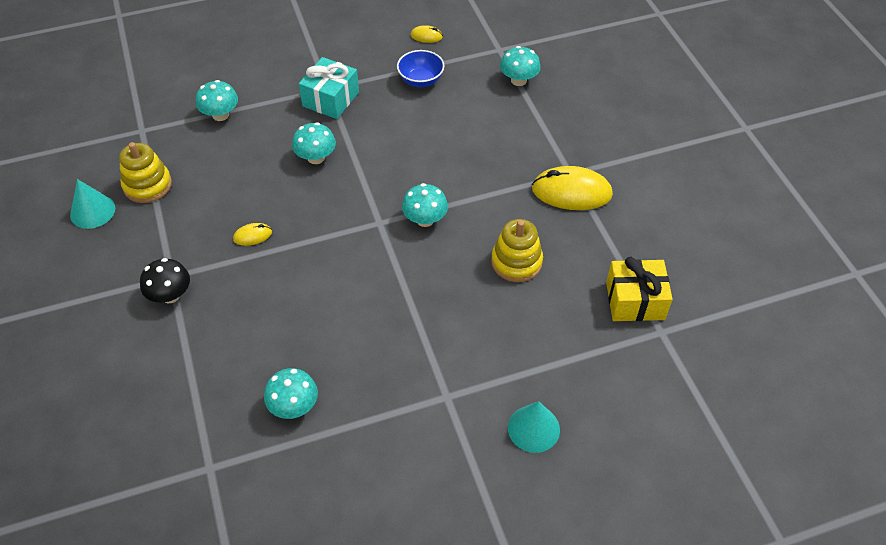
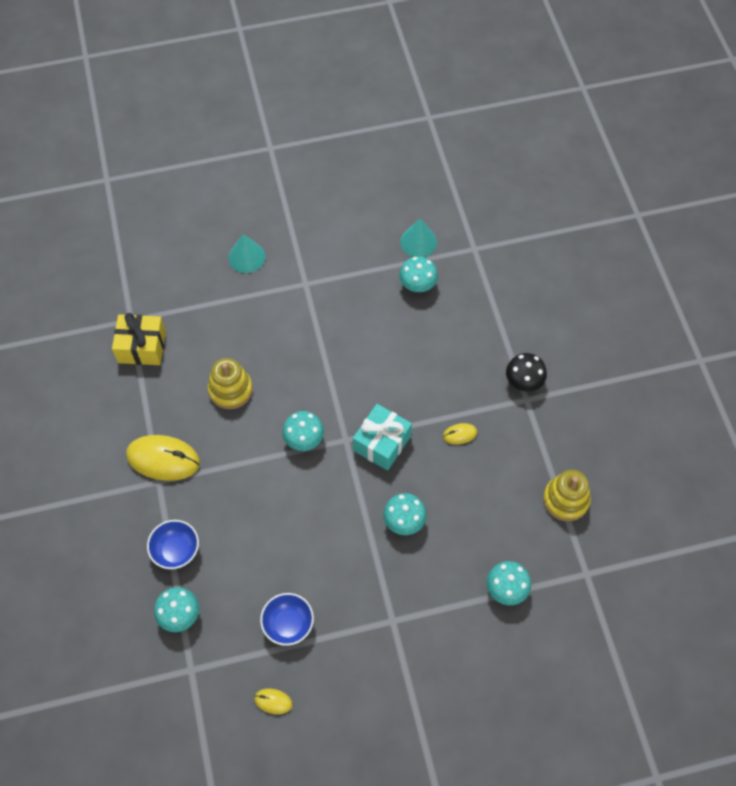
camera: 175 degrees left, 10 degrees up
(92, 211) = (611, 473): turquoise cone -> turquoise cone (418, 242)
(330, 99) = (389, 603): turquoise gift -> turquoise gift (382, 443)
(535, 122) = (176, 550): none -> blue bowl

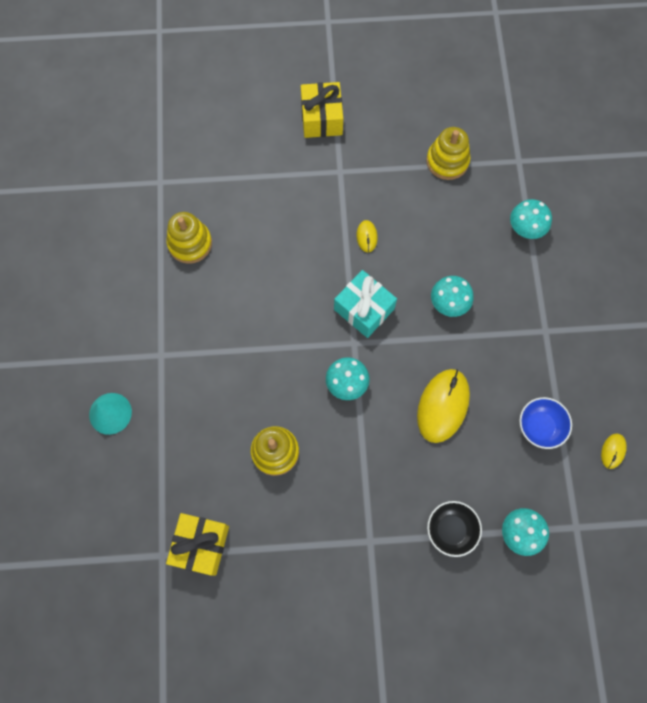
camera: 80 degrees left, 10 degrees up
(163, 459) = (345, 533): yellow mouse -> yellow mouse (443, 406)
(176, 550) = (451, 530): blue bowl -> black bowl
(417, 285) = (190, 243): turquoise mushroom -> yellow stacking toy
(418, 242) = (137, 233): turquoise cone -> none
(524, 381) = (321, 169): black mushroom -> none
(582, 373) = (322, 118): none -> yellow gift

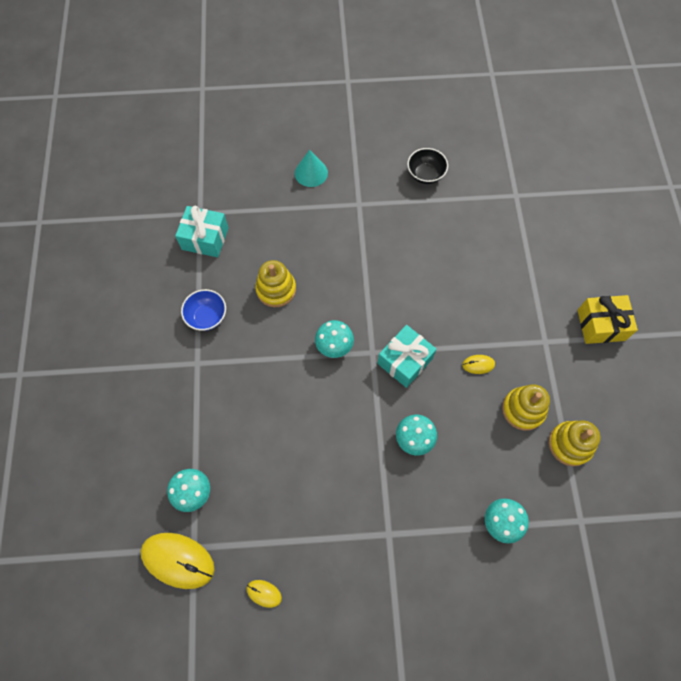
camera: 90 degrees right, 5 degrees down
(190, 243) = (459, 220): yellow stacking toy -> yellow stacking toy (523, 409)
(201, 545) = (205, 238): yellow gift -> turquoise gift
(443, 406) = (312, 428): yellow mouse -> yellow mouse (178, 560)
(451, 530) = (201, 430): black bowl -> black bowl (425, 174)
(540, 427) = (290, 520): blue bowl -> blue bowl (207, 317)

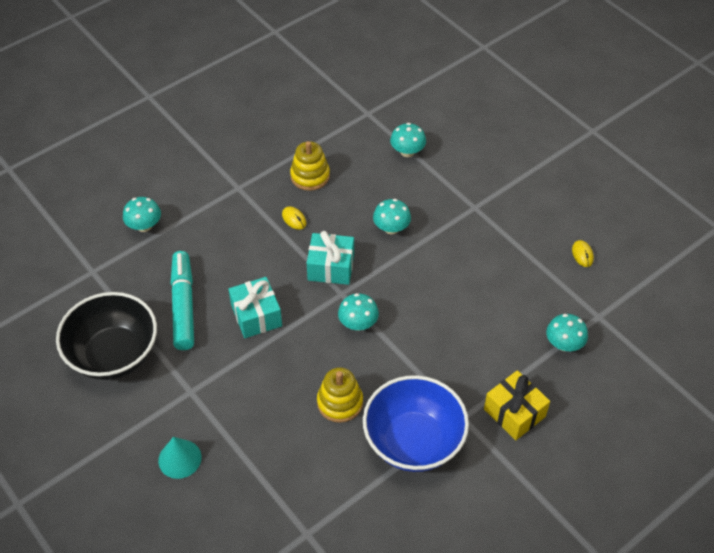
camera: 125 degrees left, 15 degrees down
(178, 560) = (616, 320): yellow mouse -> none
(205, 238) = (333, 505): turquoise gift -> turquoise gift (256, 315)
(207, 317) = (413, 441): blue bowl -> blue bowl, size x2.02
(425, 174) = (114, 354): black bowl -> black bowl, size x2.02
(440, 237) = (183, 305): none -> turquoise marker
(543, 250) = (144, 226): none -> turquoise mushroom
(570, 444) = (315, 140): yellow stacking toy -> none
(601, 325) = (195, 161): yellow gift -> yellow gift (514, 413)

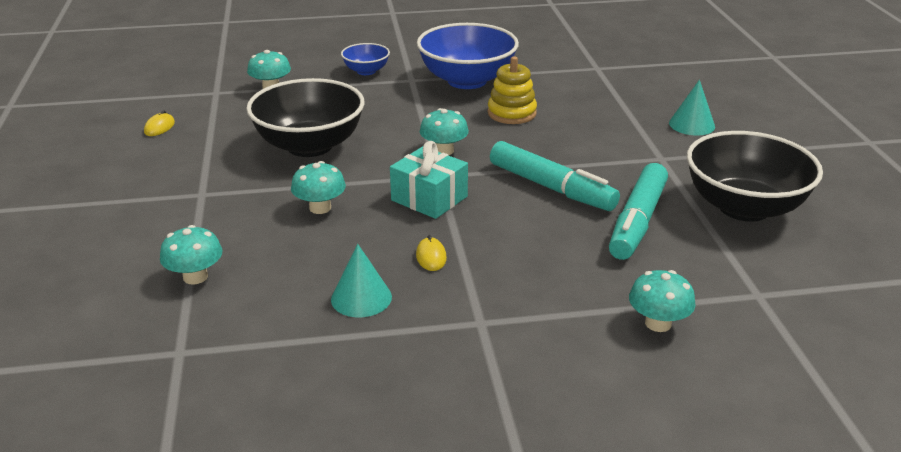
camera: 150 degrees left, 20 degrees down
(256, 315) = (551, 188): turquoise gift -> turquoise marker
(310, 176) = (361, 298): yellow stacking toy -> turquoise cone
(457, 284) = (309, 146): none -> black bowl
(514, 413) = (366, 71): yellow gift -> blue bowl

